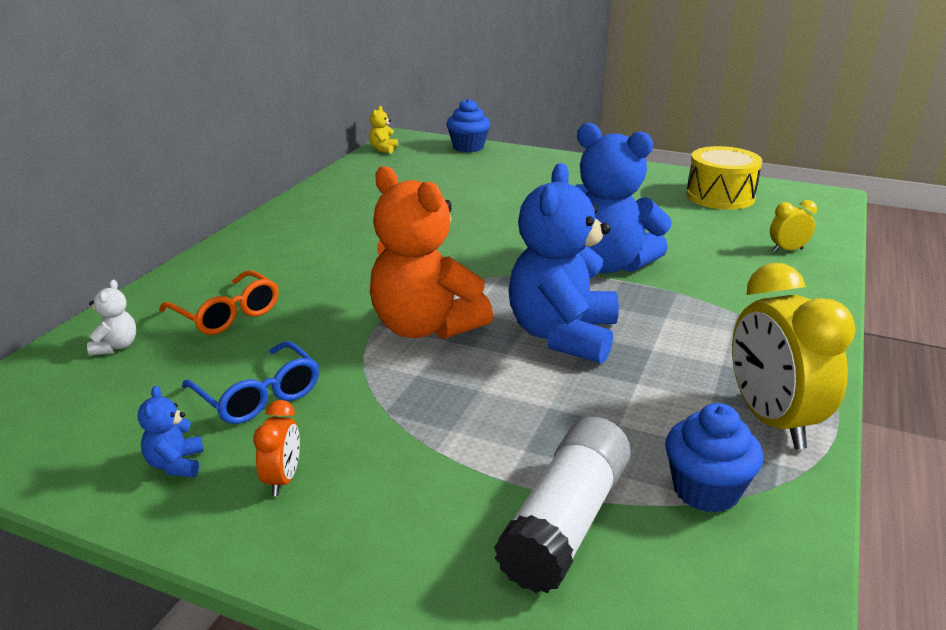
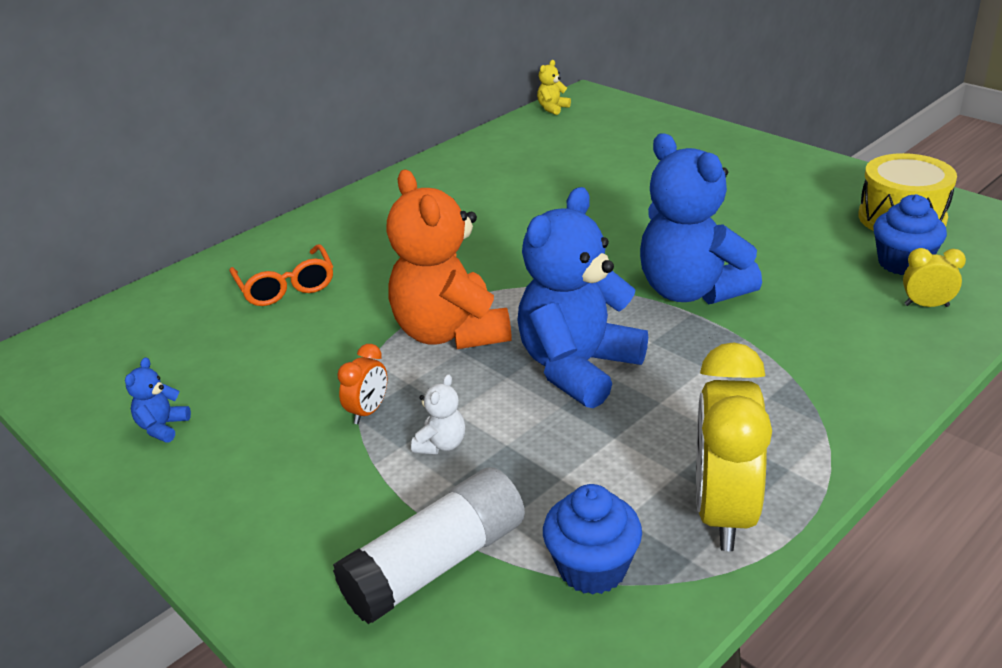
camera: 25 degrees right, 5 degrees up
(116, 346) = (181, 303): white teddy bear -> white teddy bear (441, 444)
(258, 396) = (262, 376): blue glasses -> none
(282, 479) = (232, 461): orange clock -> orange clock (368, 411)
(468, 147) = (646, 115): blue cupcake -> blue cupcake (903, 263)

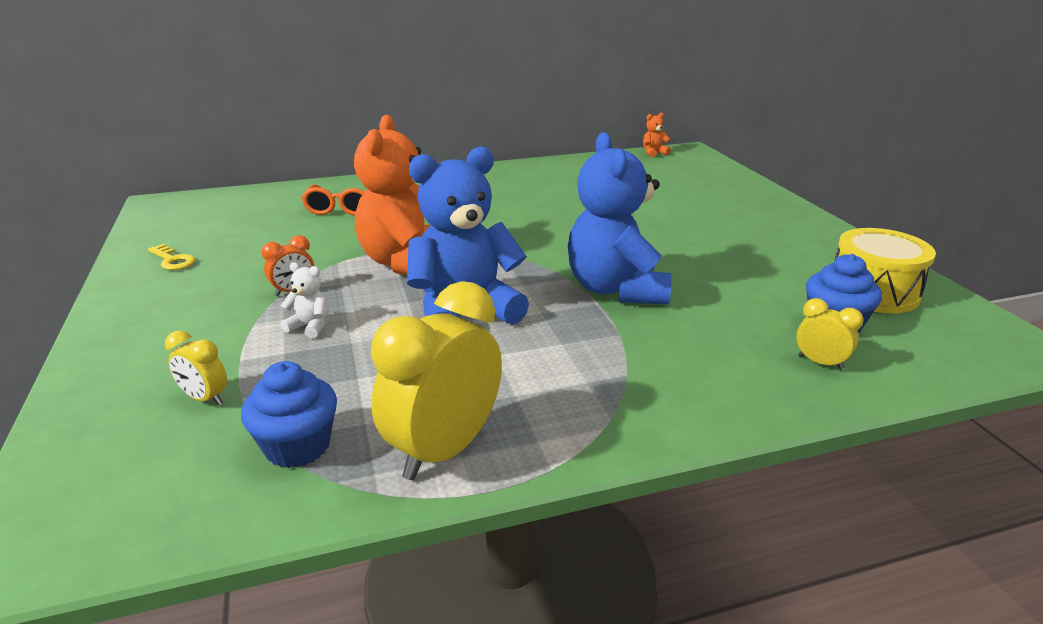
camera: 25 degrees right, 5 degrees down
(162, 427) = (173, 260): blue teddy bear -> yellow key
(436, 564) = (205, 398): white glue stick -> yellow clock
(441, 444) = (310, 326): white teddy bear -> white teddy bear turned 120 degrees counterclockwise
(552, 108) = (654, 153): yellow teddy bear -> orange teddy bear

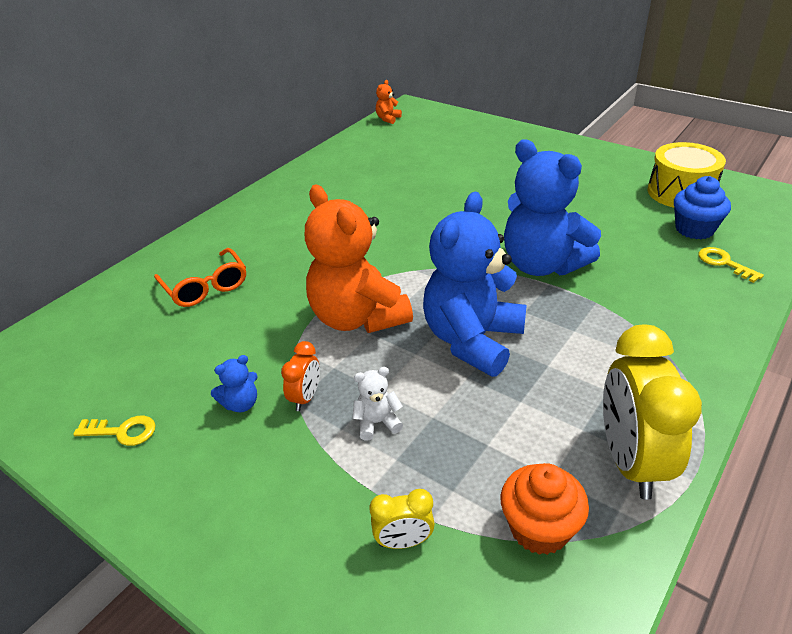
camera: 35 degrees left, 10 degrees up
(253, 276) = (241, 404): none -> blue teddy bear
(298, 446) = (539, 528): blue cupcake -> orange cupcake
(820, 363) = (724, 263): yellow clock -> yellow key

